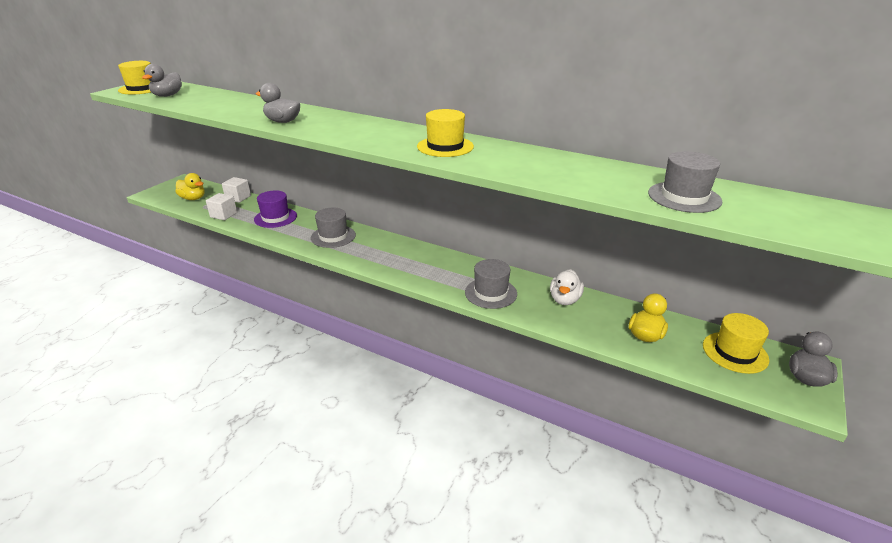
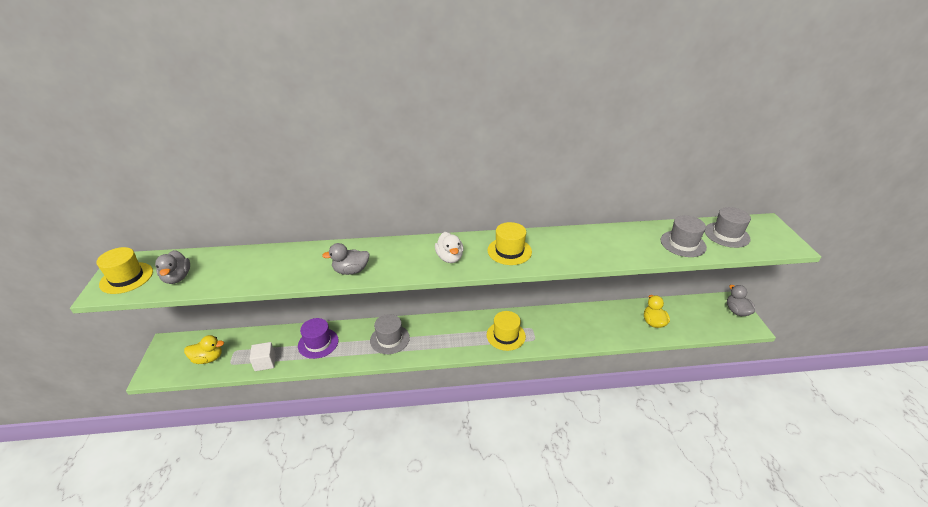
camera: 35 degrees left, 5 degrees up
(238, 198) = (254, 337): white cube -> none
(490, 293) = (548, 335): grey hat -> grey hat (726, 235)
(564, 300) = (592, 318): white duck -> white duck (449, 258)
(735, 352) = (698, 311): yellow hat -> yellow hat (506, 335)

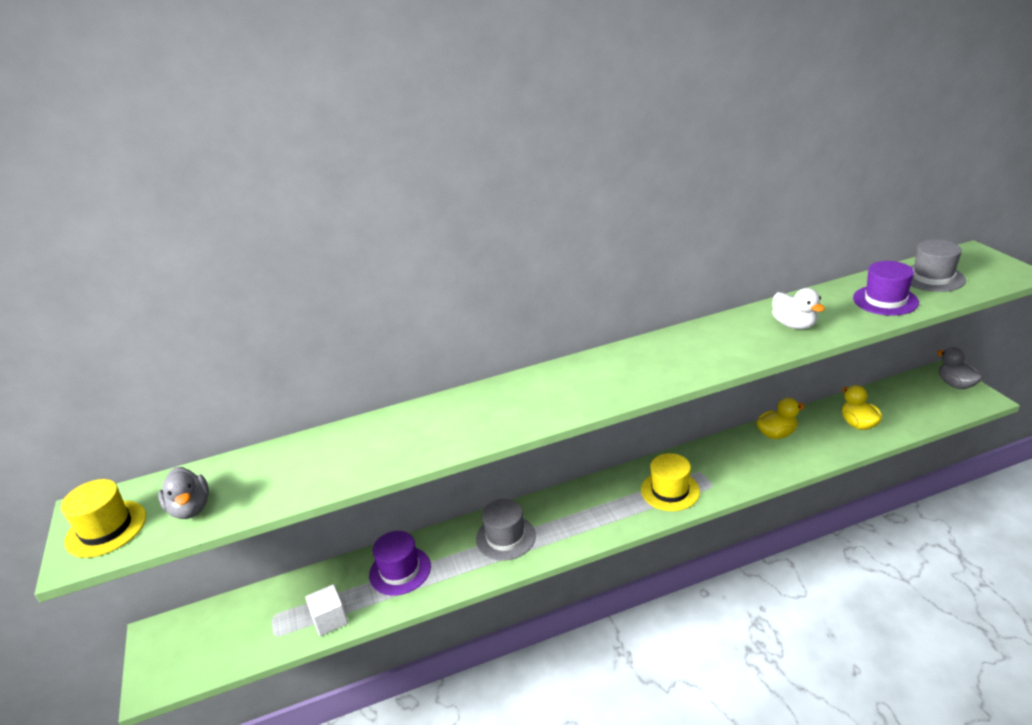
camera: 10 degrees left, 5 degrees down
(208, 358) = (235, 638): yellow duck -> yellow duck (776, 434)
(351, 271) = (455, 436): grey duck -> none
(449, 258) = (587, 387): white duck -> white duck (794, 325)
(509, 251) = (665, 360): yellow hat -> none
(683, 244) = (885, 300): grey hat -> purple hat

